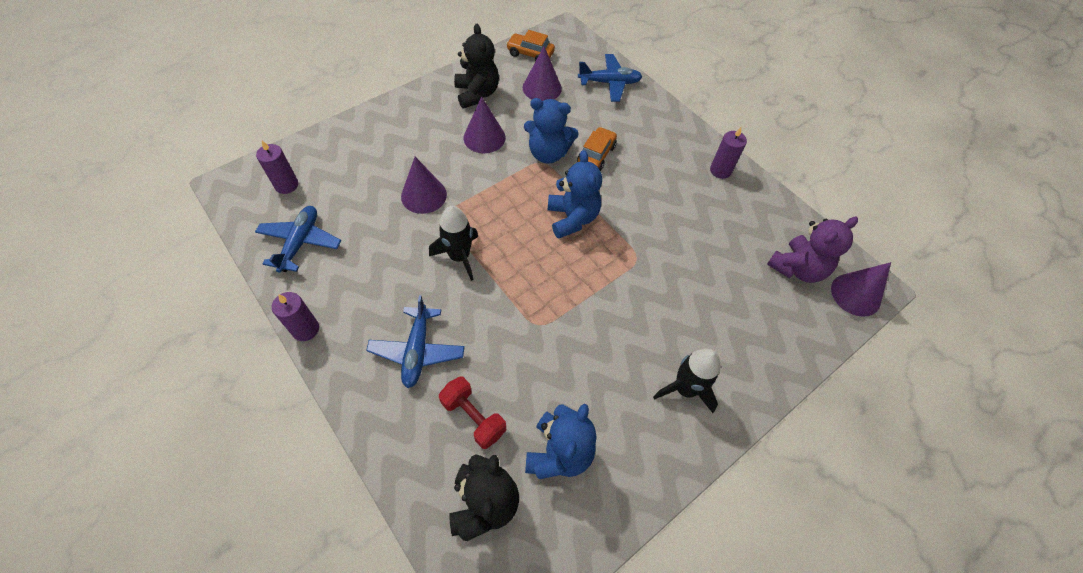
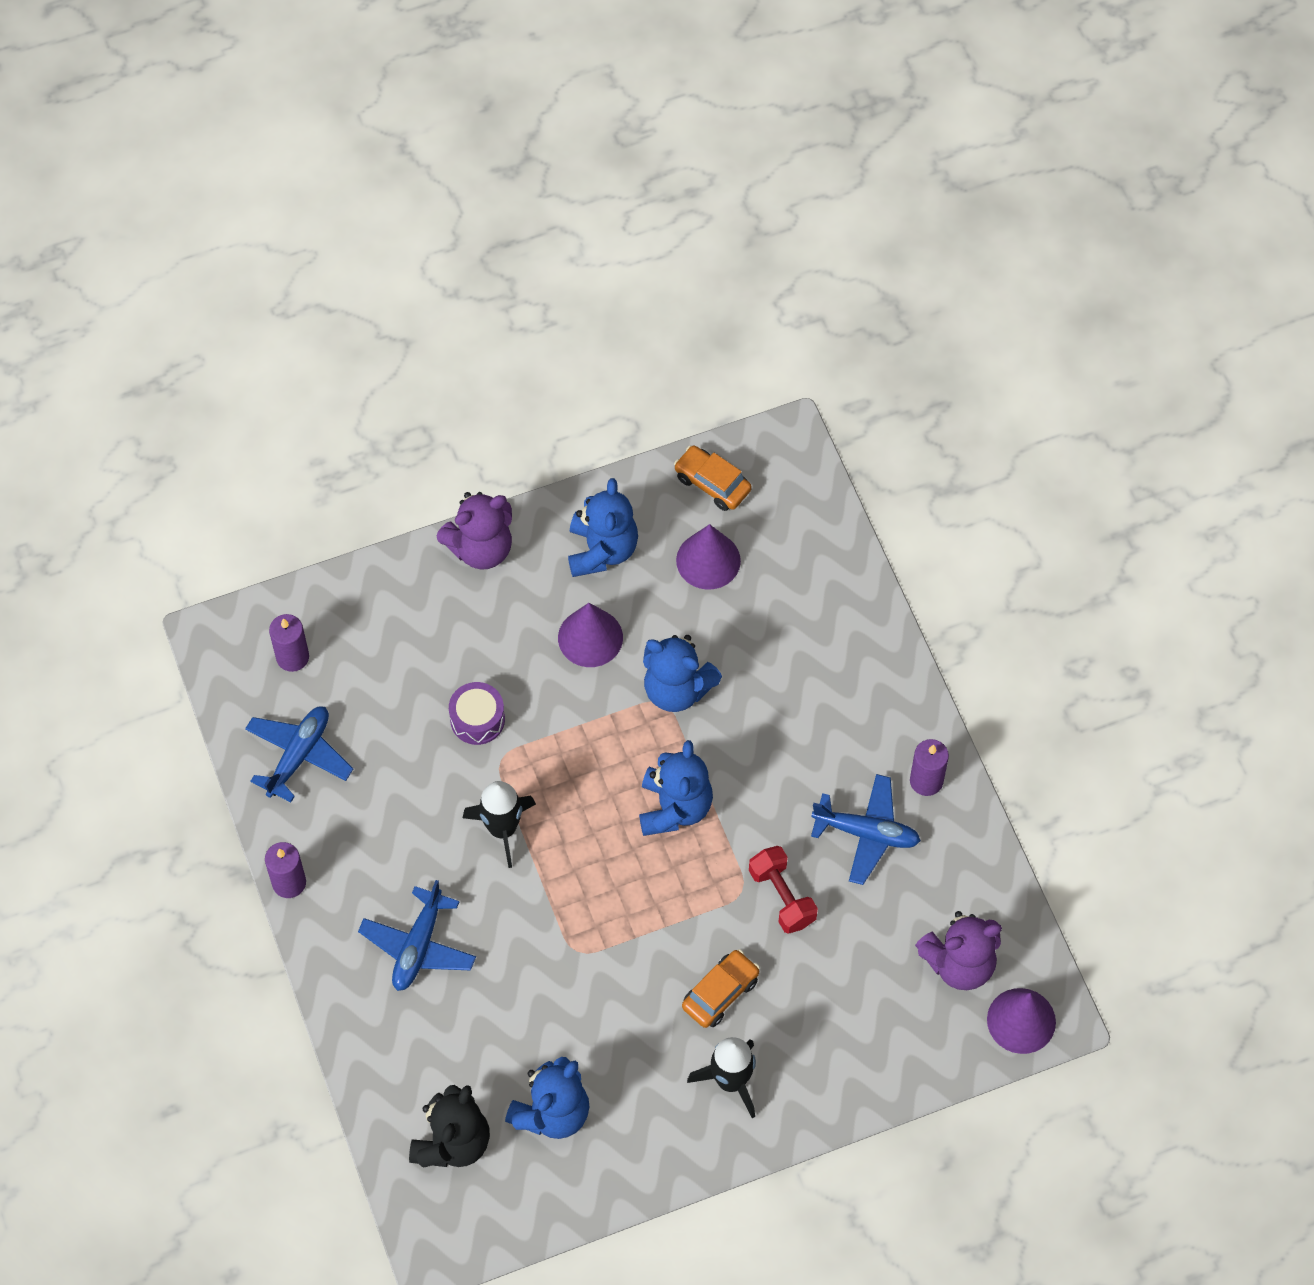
camera: 20 degrees right, 5 degrees up
(401, 106) = (481, 548): none -> purple teddy bear
(424, 195) = (477, 719): purple cone -> purple drum
(473, 417) = (465, 1045): red dumbbell -> red dumbbell (782, 897)
(477, 94) = (602, 550): black teddy bear -> blue teddy bear
(596, 155) = (748, 708): orange car -> orange car (720, 993)
(609, 83) = (821, 574): blue plane -> blue plane (866, 833)

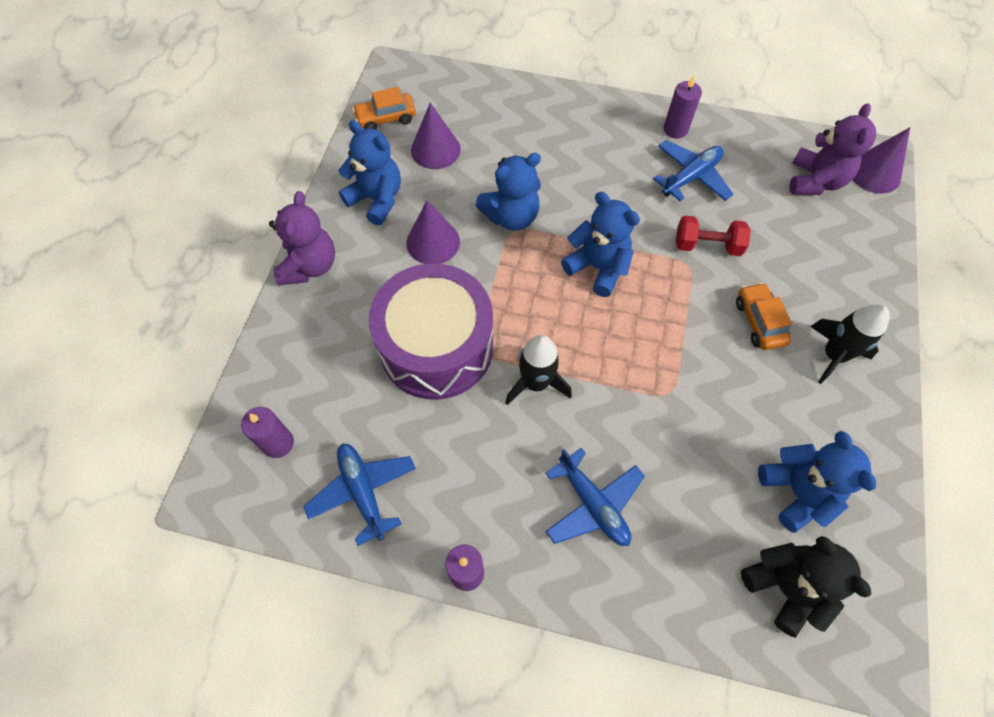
camera: 55 degrees left, 0 degrees up
(477, 719) = (436, 346): purple drum -> purple drum, size x2.36

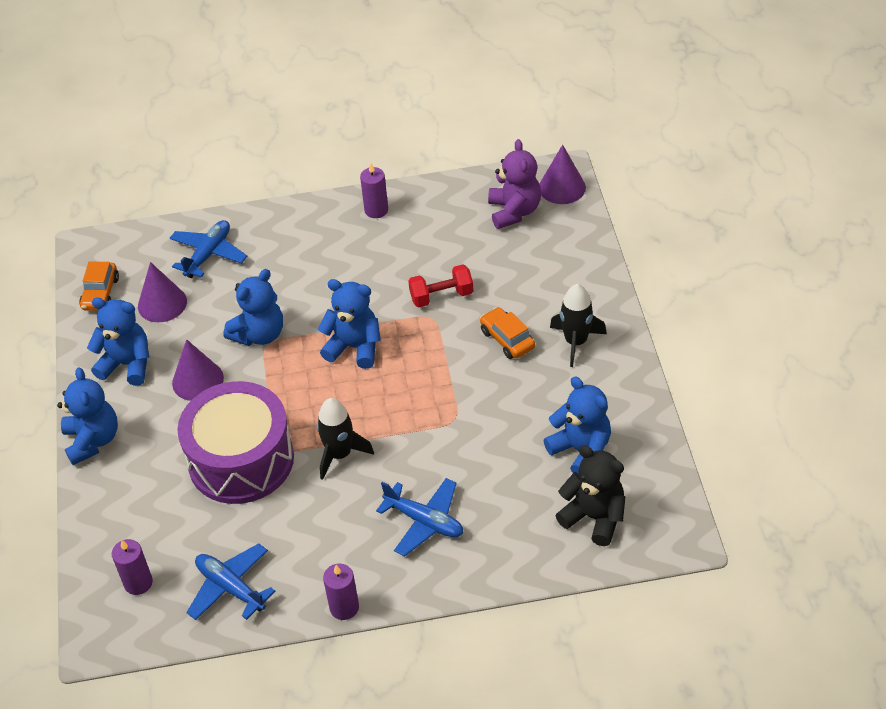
camera: 20 degrees left, 15 degrees down
(309, 266) = (93, 440): purple teddy bear -> blue teddy bear
(386, 118) = (100, 293): orange car -> orange car turned 45 degrees counterclockwise
(691, 177) = (406, 245): blue plane -> blue plane (208, 254)

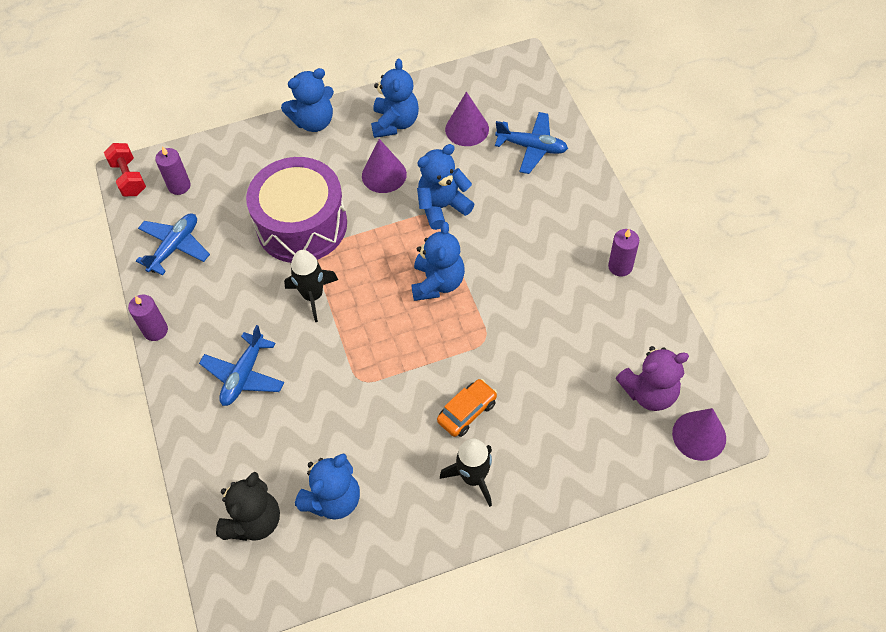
camera: 80 degrees right, 10 degrees up
(100, 293) = (471, 85): orange car -> none
(259, 334) = (442, 206): blue teddy bear -> blue teddy bear turned 120 degrees clockwise
(441, 296) = (515, 344): red dumbbell -> red dumbbell (129, 178)

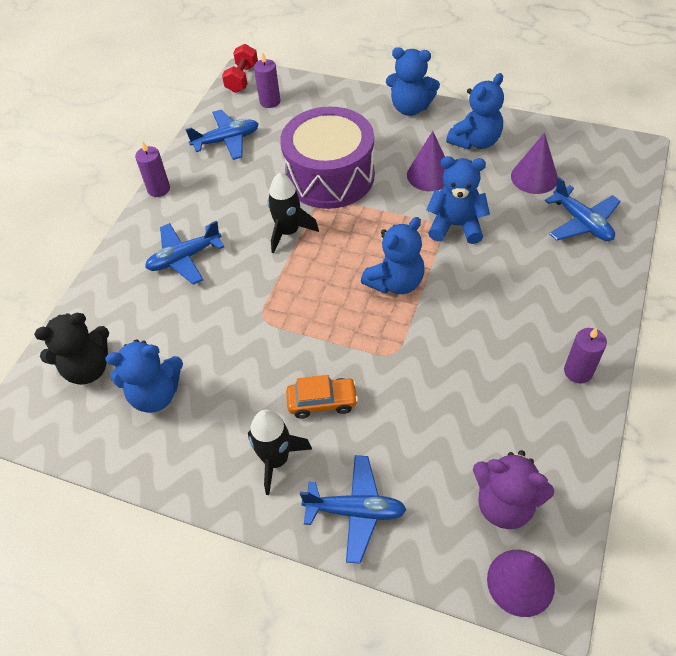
camera: 40 degrees right, 5 degrees down
(560, 470) = (355, 511): none -> blue plane

